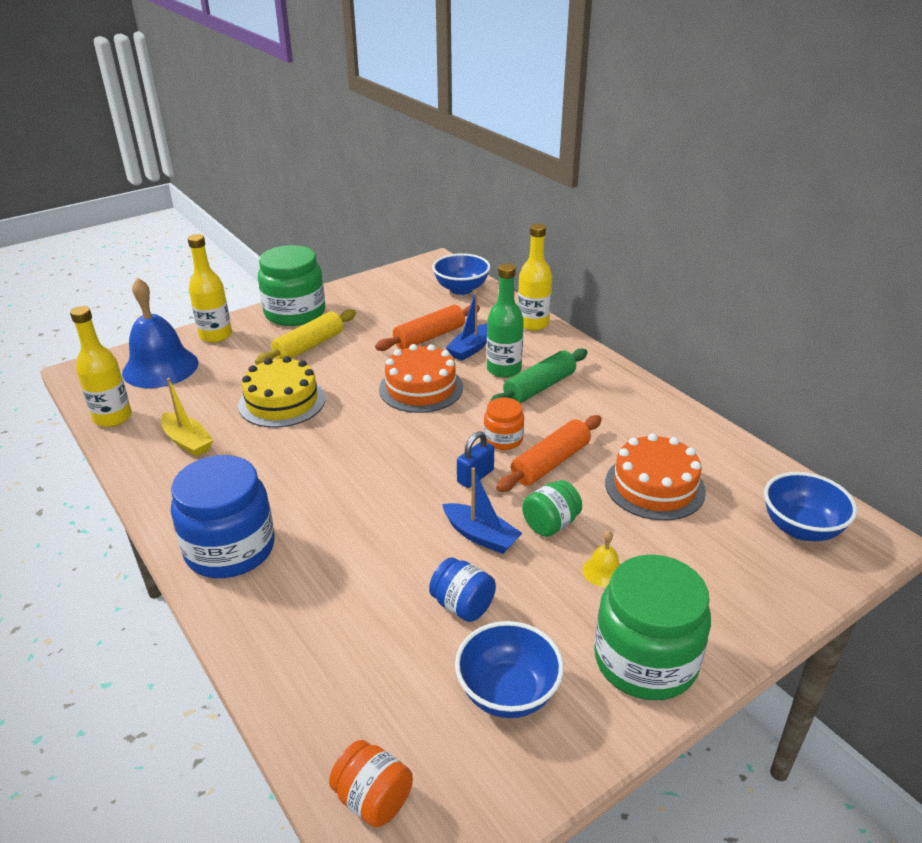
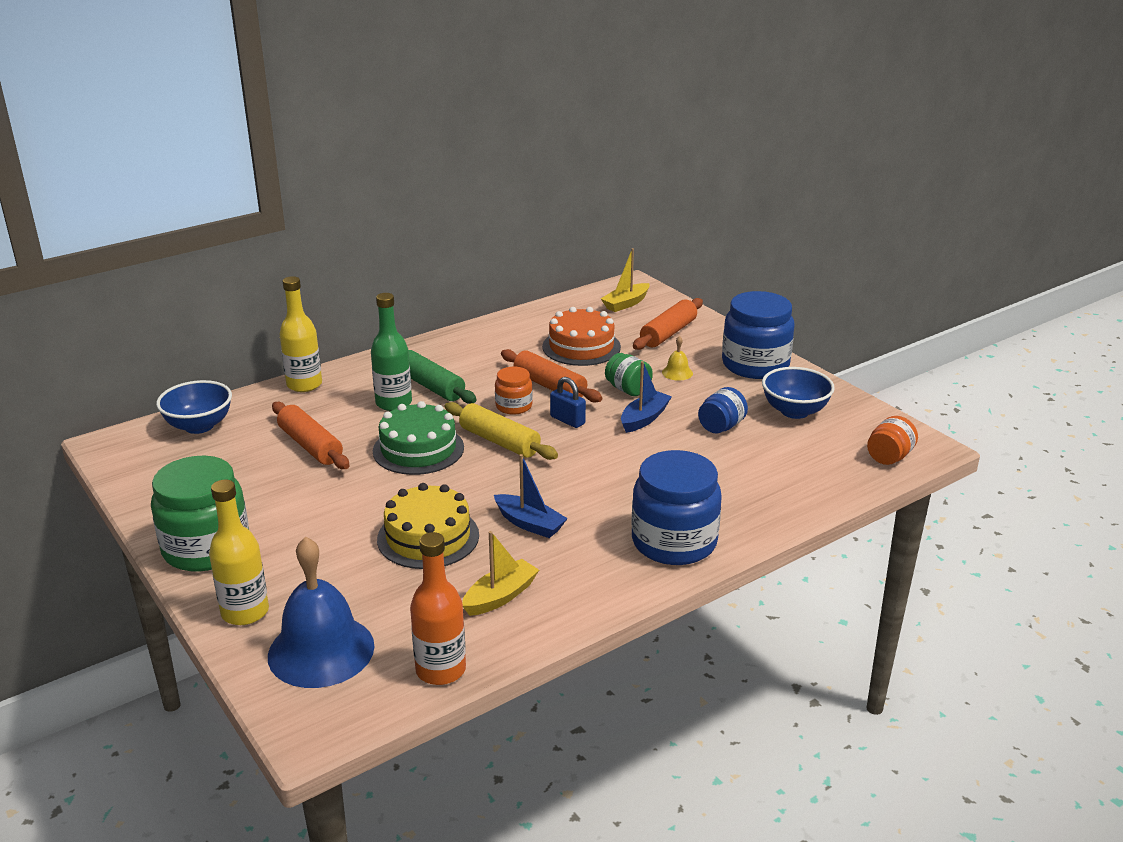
camera: 90 degrees left, 5 degrees down
(112, 417) = (440, 670): yellow bottle -> orange bottle
(309, 346) = (304, 529): yellow rolling pin -> yellow rolling pin (499, 441)
(421, 388) = (418, 449): orange cake -> green cake
(471, 348) = (345, 420): blue boat -> blue boat (529, 524)
(645, 660) = (755, 365): green jar -> blue jar
(720, 568) = (668, 333): none -> orange rolling pin
(801, 528) = (626, 303): blue bowl -> yellow boat

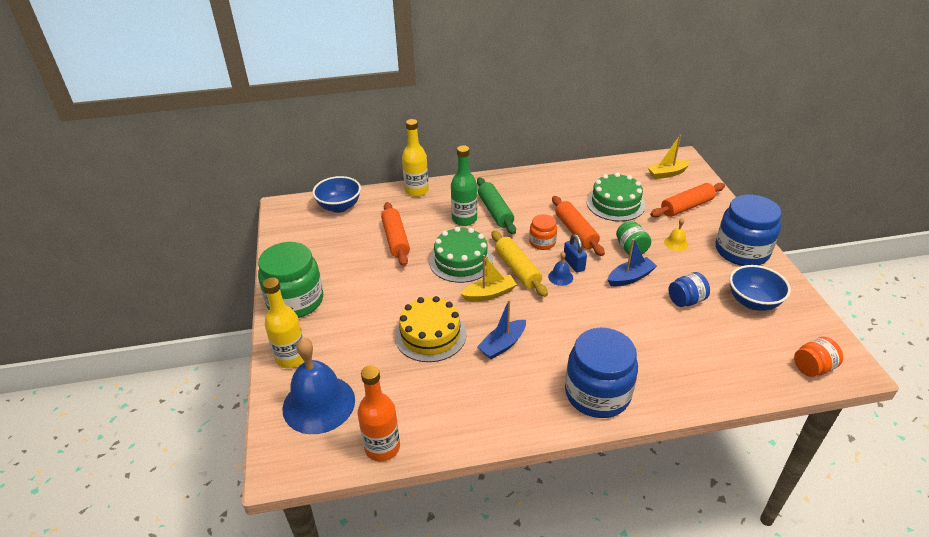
camera: 25 degrees right, 10 degrees up
(500, 596) = (452, 400): yellow boat -> yellow boat (489, 294)
(529, 524) = (502, 345): blue boat -> blue boat turned 75 degrees clockwise
(559, 437) = (560, 277): none -> blue bell
(581, 347) = (615, 203): orange cake -> green cake

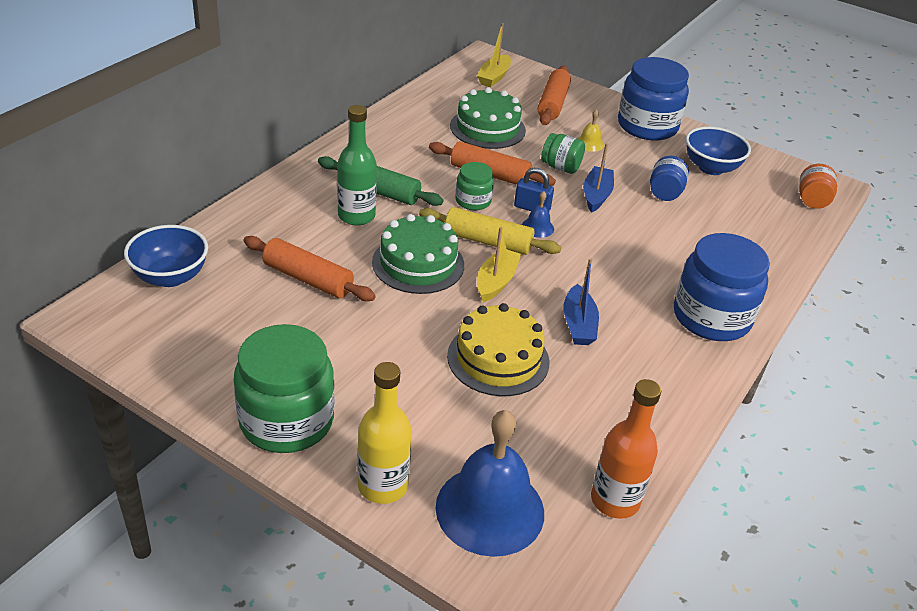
camera: 50 degrees left, 0 degrees up
(416, 191) = (249, 209): yellow bottle -> none
(542, 242) = (473, 201): orange jar -> green jar

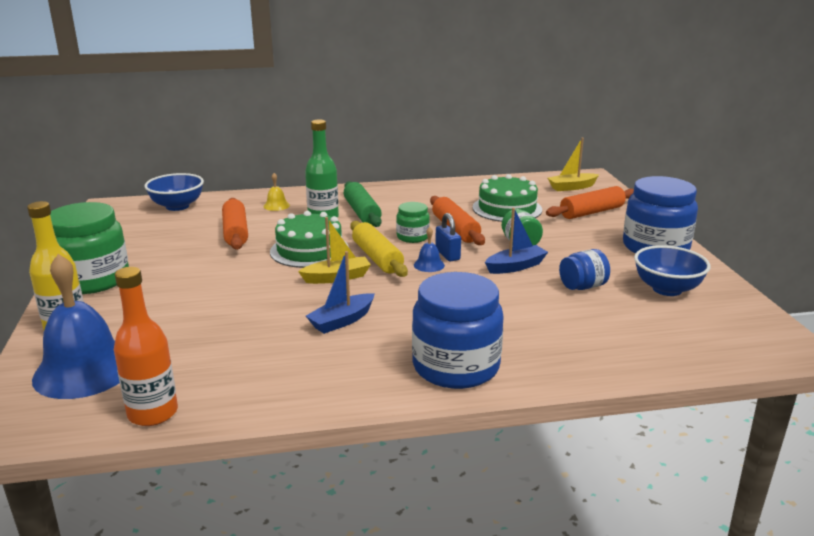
camera: 50 degrees right, 15 degrees down
(498, 358) = (252, 311): yellow cake -> none
(589, 143) = (575, 240): yellow bell -> yellow bell (276, 205)
(812, 200) = (742, 347): orange jar -> none

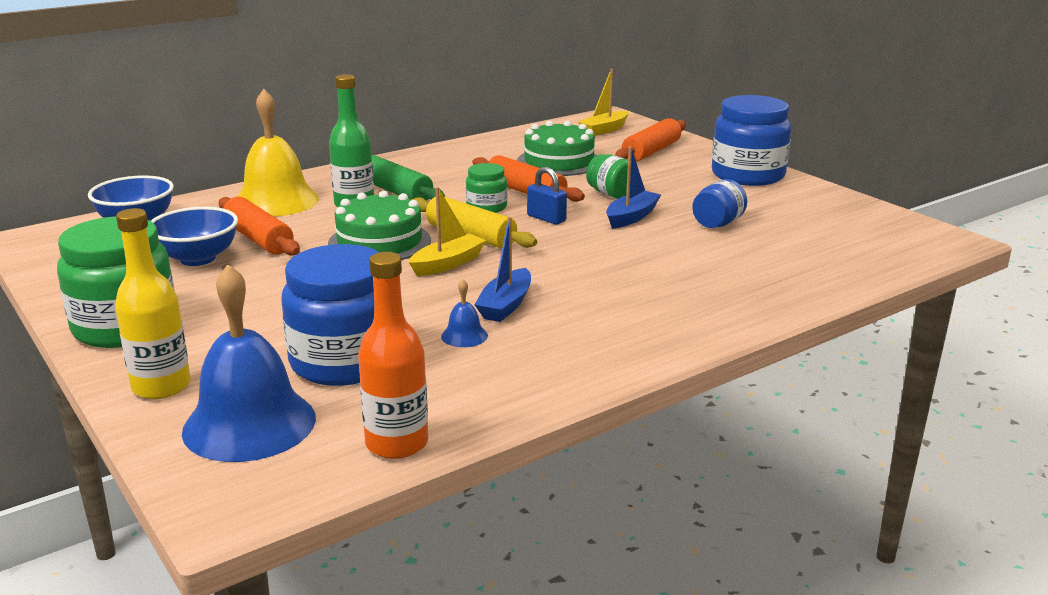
camera: 25 degrees left, 0 degrees up
(276, 205) = (276, 201): yellow bell -> yellow bell, size x2.40
(429, 265) = (537, 232): blue bell -> blue bell (464, 336)
(456, 367) = (675, 321): blue jar -> blue jar (344, 362)
(667, 289) = (797, 211): blue bowl -> blue bowl (197, 258)

